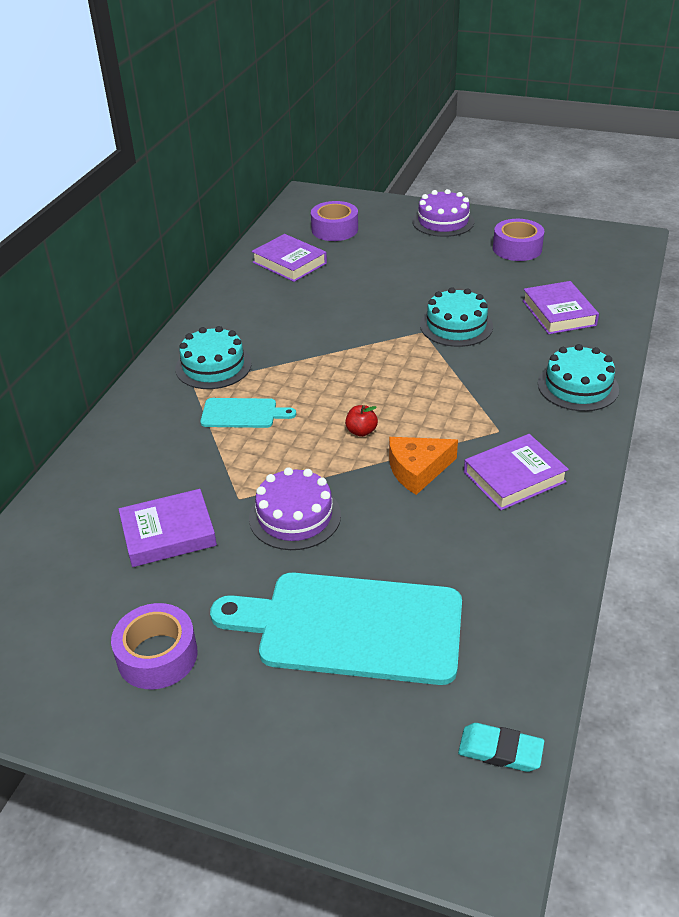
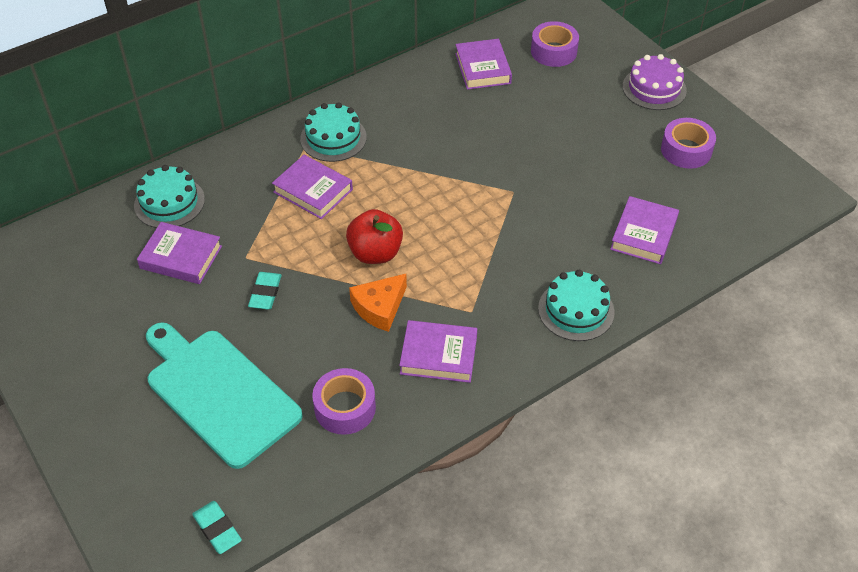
camera: 35 degrees right, 10 degrees up
(157, 655) = (99, 337): purple tape -> purple tape (345, 408)
(243, 413) = (313, 191): turquoise cutting board -> purple book
(295, 516) = (265, 293): purple cake -> turquoise eraser
(361, 431) = (375, 253): red apple -> red apple, size x1.99
(417, 470) = (379, 307): orange cheese -> orange cheese turned 60 degrees counterclockwise
(456, 326) = (545, 200): turquoise cake -> turquoise cake (169, 202)

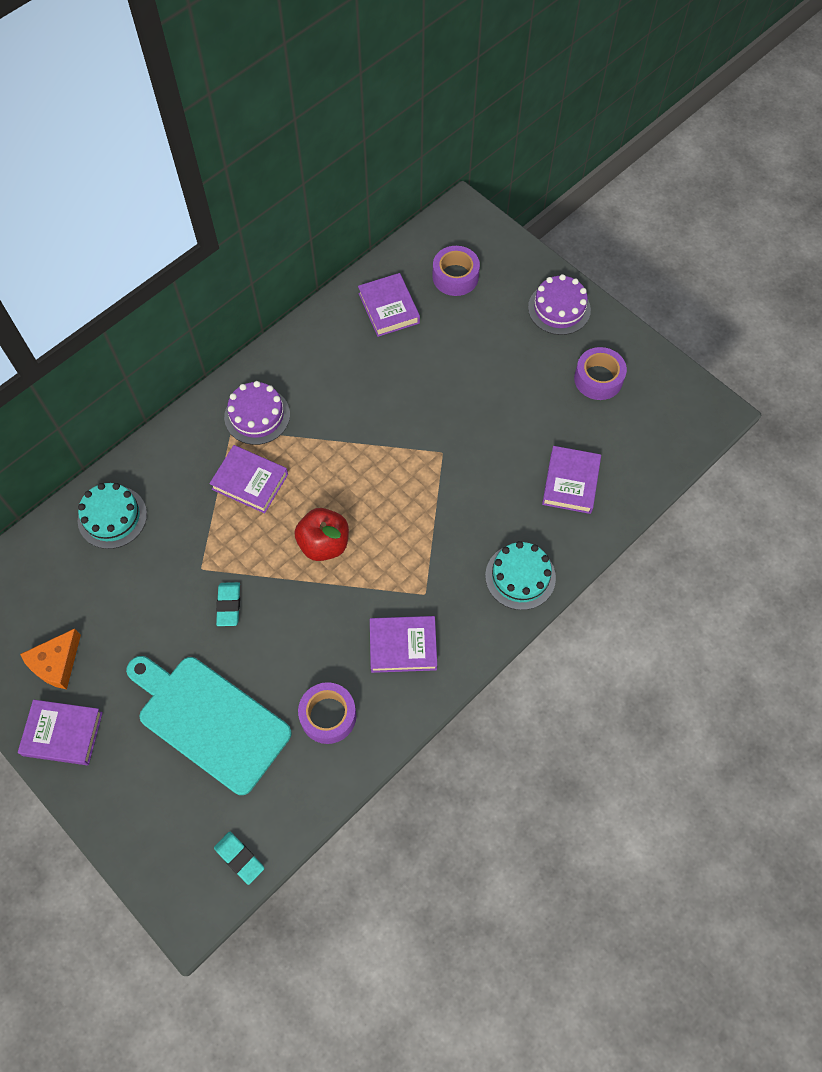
camera: 10 degrees left, 15 degrees up
(181, 257) = (139, 578): purple book -> purple book (63, 734)
(333, 138) = (257, 415): turquoise cake -> purple cake
(379, 307) = (339, 603): orange cheese -> orange cheese (56, 663)

